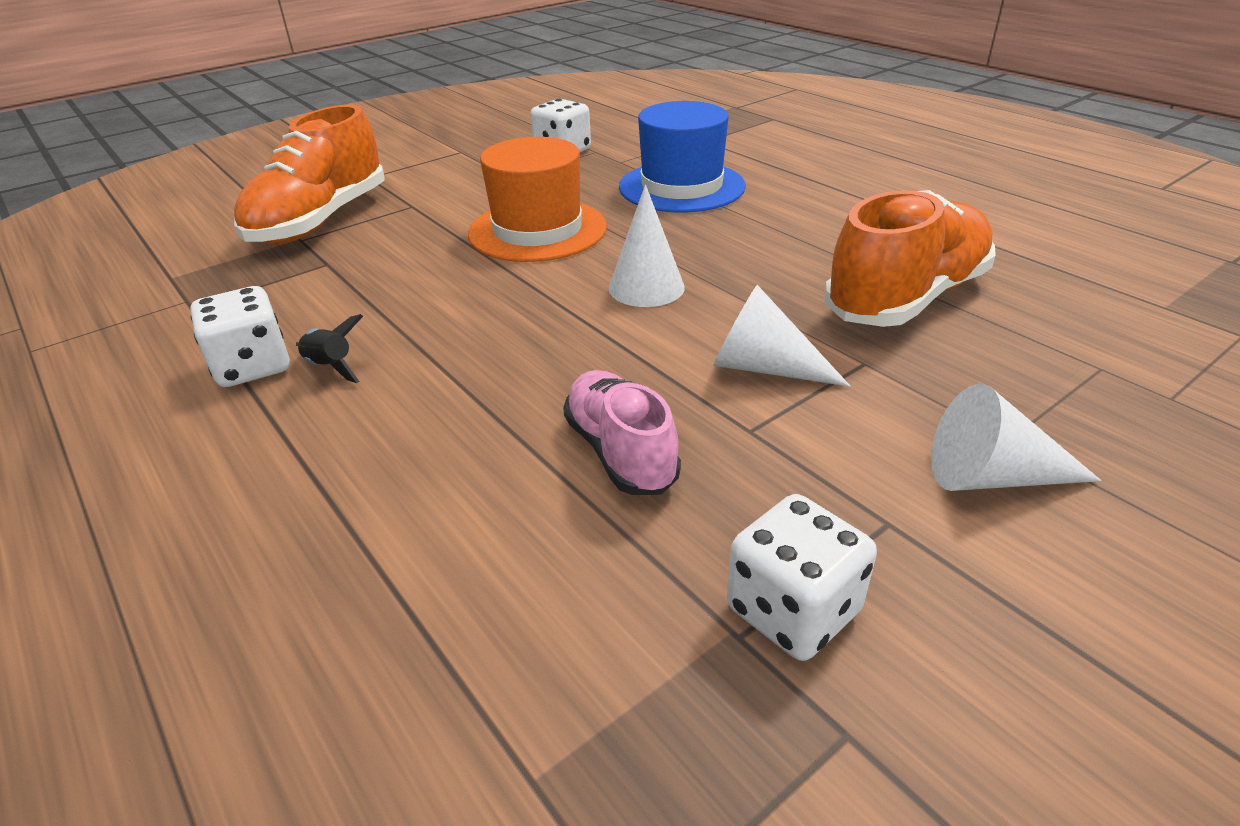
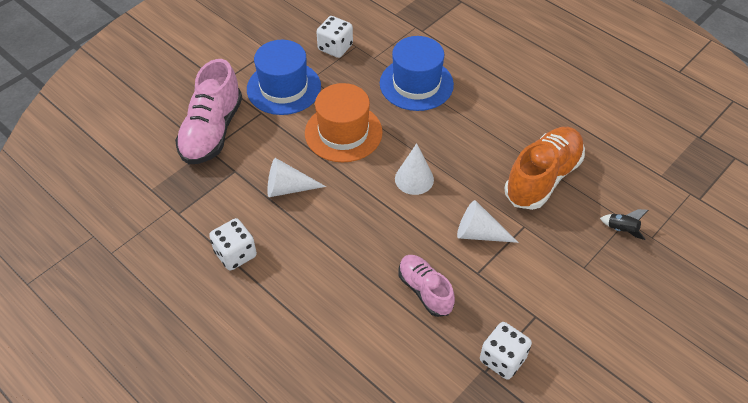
camera: 10 degrees left, 15 degrees up
(320, 221) = (212, 131): orange shoe -> pink shoe
(331, 368) = (275, 251): black rocket -> black rocket (622, 230)
(462, 184) = (284, 88): none -> blue hat
(991, 476) = (575, 289): white cone -> white cone (288, 188)

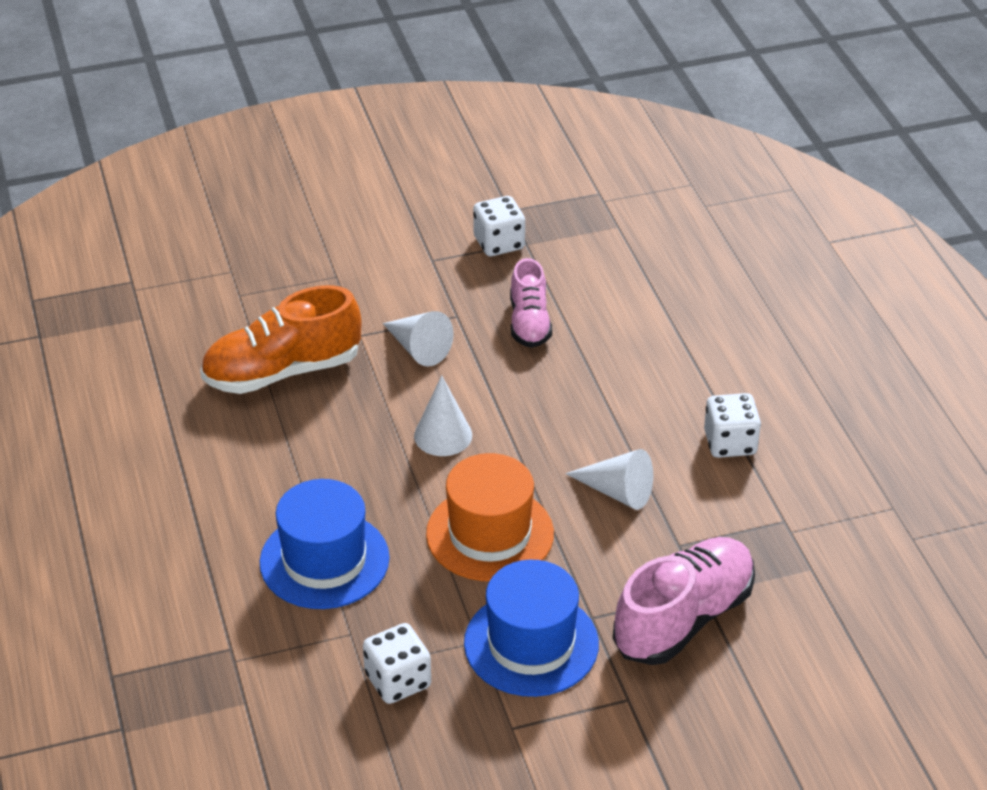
camera: 150 degrees left, 10 degrees down
(622, 230) = (255, 289): black rocket -> none

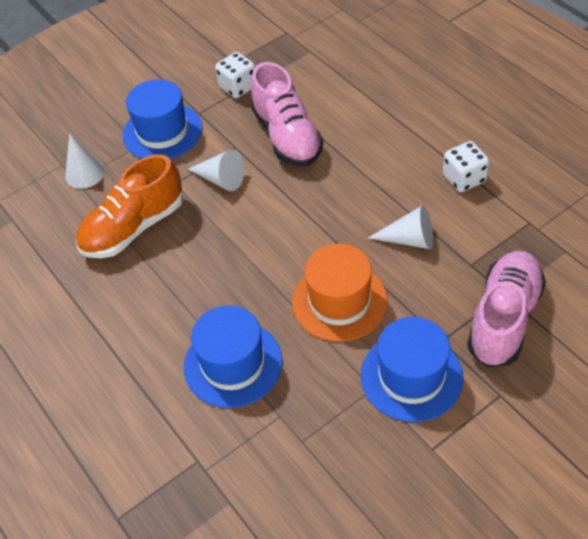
camera: 15 degrees left, 10 degrees up
(374, 269) = (162, 132): none -> blue hat
(398, 681) = (333, 442): white dice -> none
(443, 435) = (270, 238): white cone -> white cone (85, 173)
(529, 323) = (287, 136): pink shoe -> pink shoe, size x1.64

